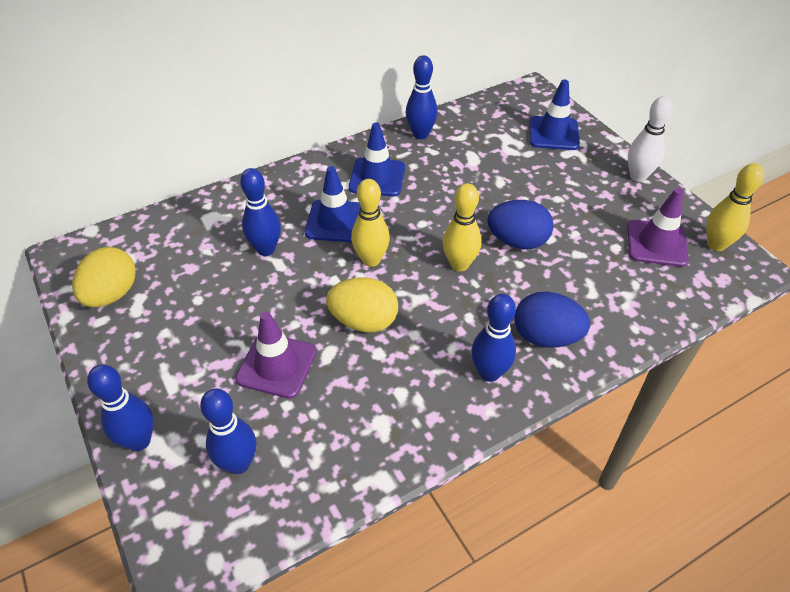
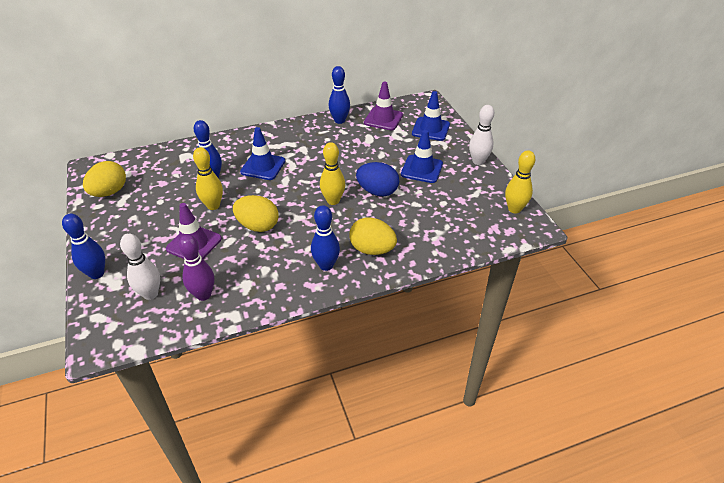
camera: 10 degrees right, 5 degrees down
(238, 463) = (150, 294): blue bowling pin -> white bowling pin
(323, 452) = (203, 295): none -> purple bowling pin
(371, 260) = (277, 191): yellow bowling pin -> yellow bowling pin (213, 206)
(377, 177) = (300, 143): blue traffic cone -> blue traffic cone (421, 169)
(546, 337) = (372, 249): blue egg -> yellow egg
(656, 243) = (472, 204): purple traffic cone -> purple traffic cone (383, 119)

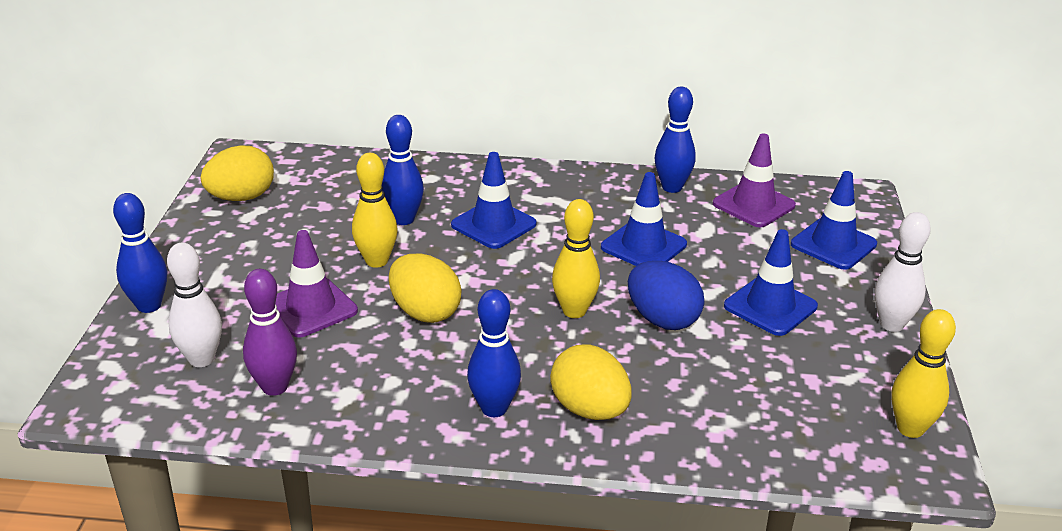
camera: 25 degrees right, 10 degrees down
(345, 156) = (643, 246): none -> blue traffic cone

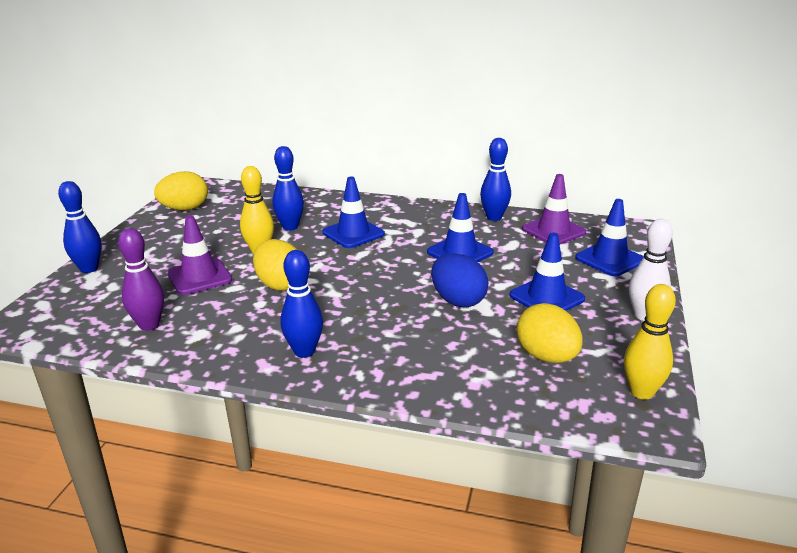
camera: 10 degrees right, 5 degrees down
(201, 359) = (107, 304): white bowling pin -> none
(574, 311) = (391, 291): yellow bowling pin -> none
(589, 410) = (378, 358): yellow egg -> yellow egg (546, 357)

